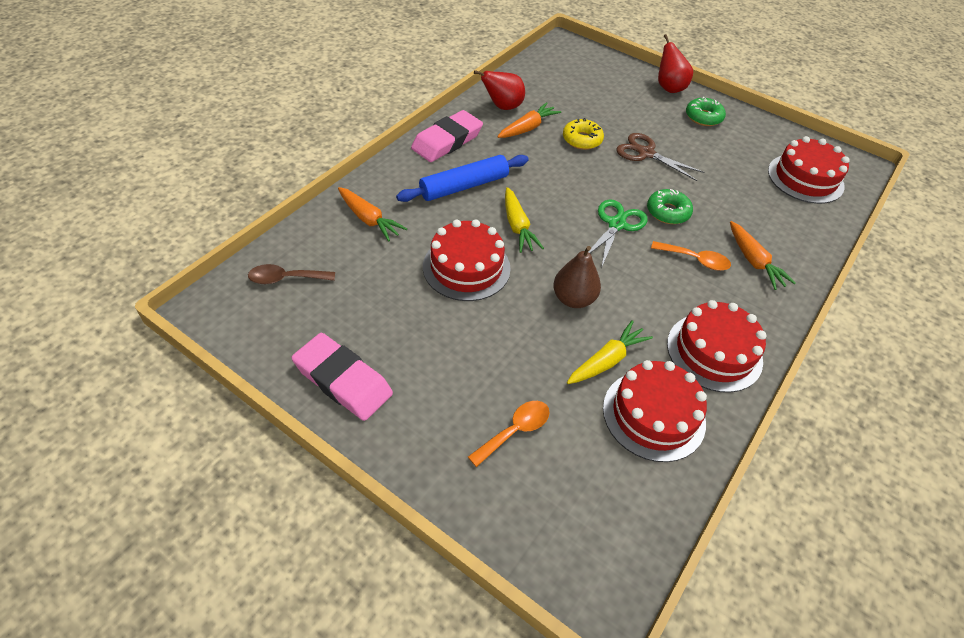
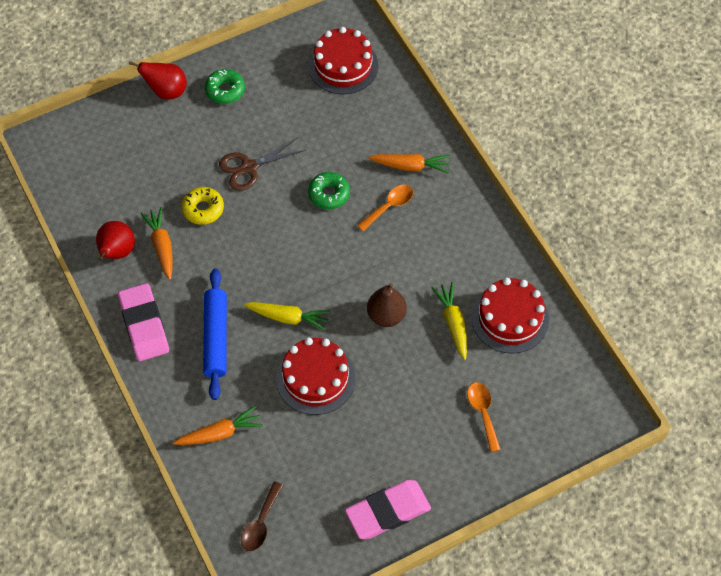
camera: 60 degrees left, 10 degrees up
(616, 224) = (323, 241): green scissors -> none
(714, 352) = (478, 248): red cake -> none

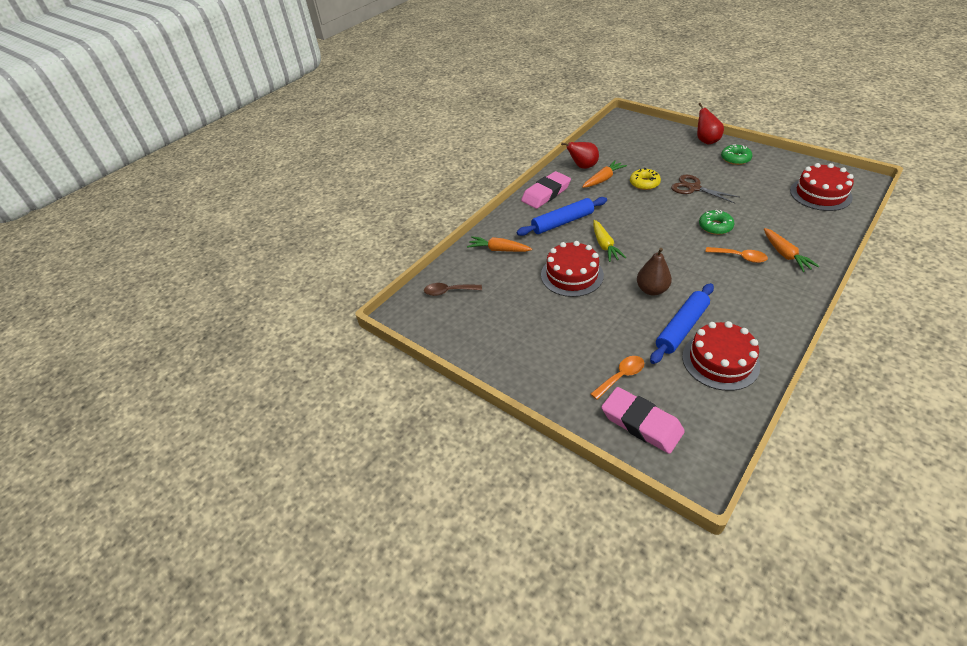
camera: 70 degrees right, 15 degrees down
(220, 433) = (499, 250): orange carrot -> orange carrot turned 150 degrees clockwise
(388, 511) = (497, 352): pink eraser -> pink eraser (641, 423)
(453, 323) = (681, 328): yellow carrot -> blue rolling pin

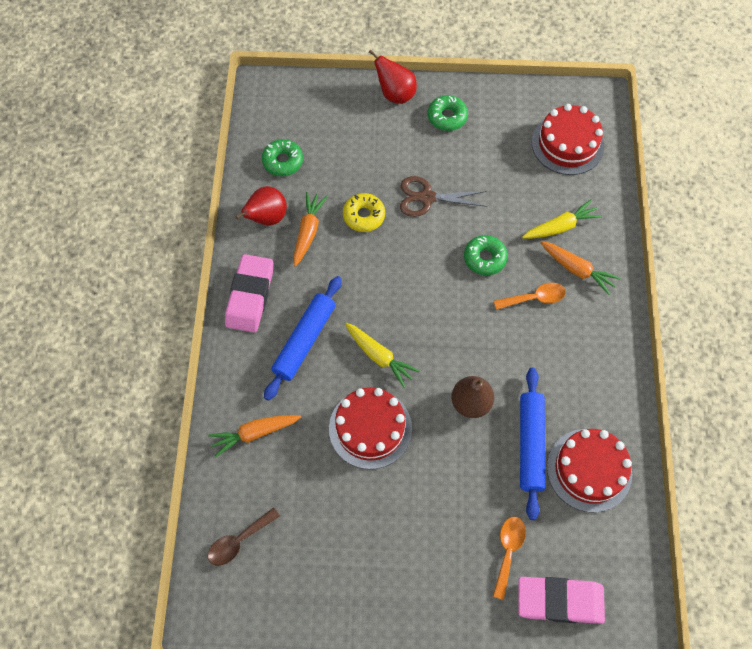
camera: 40 degrees left, 20 degrees up
(611, 148) = (283, 161): none -> green donut
(786, 230) = (560, 227): none -> yellow carrot

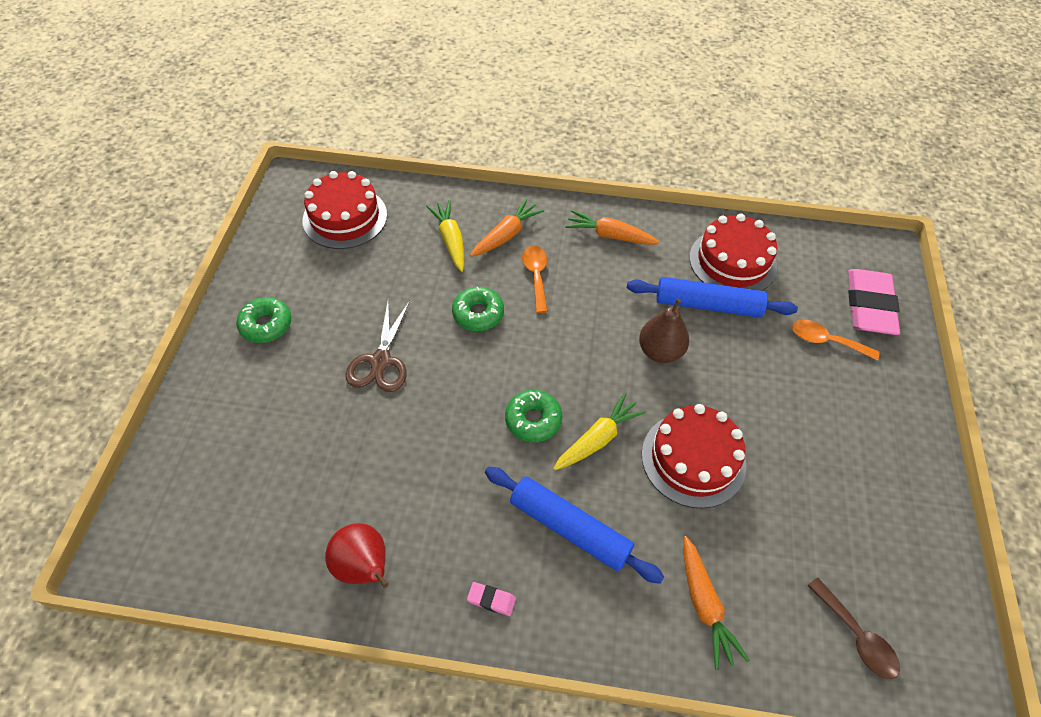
camera: 85 degrees left, 10 degrees down
(250, 296) = (491, 600): pink eraser -> pink eraser, size x0.40
(283, 161) = (270, 536): green donut -> green donut (533, 420)
(308, 231) = (400, 509): orange carrot -> orange carrot (610, 235)
(364, 216) = (391, 436): yellow donut -> none
(395, 94) = (207, 378): red pear -> none

